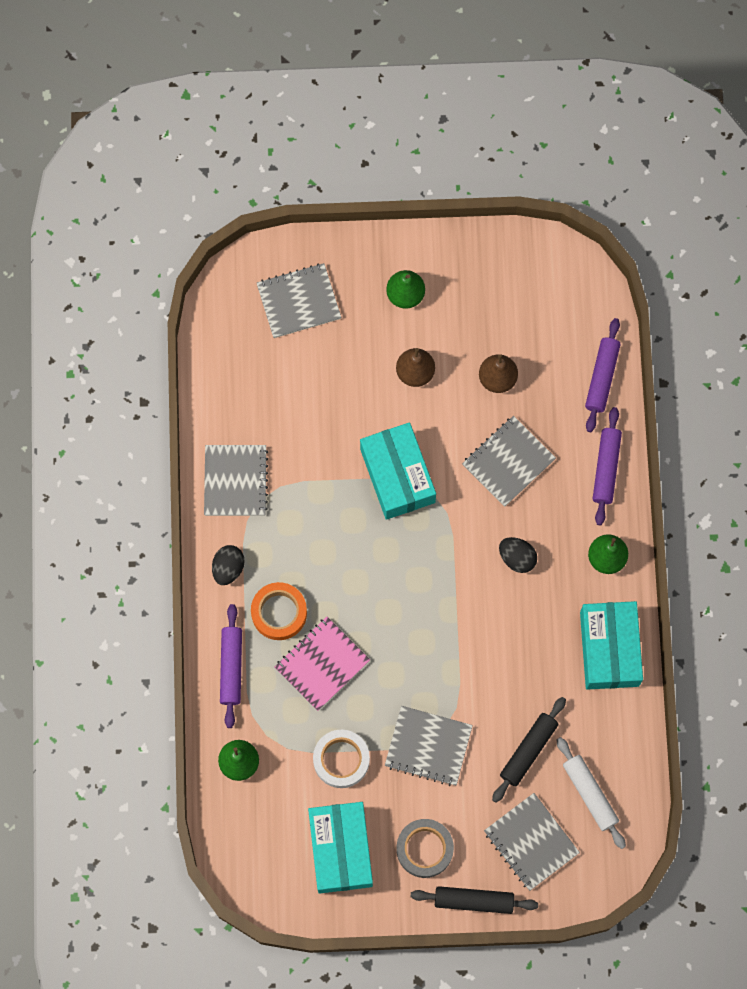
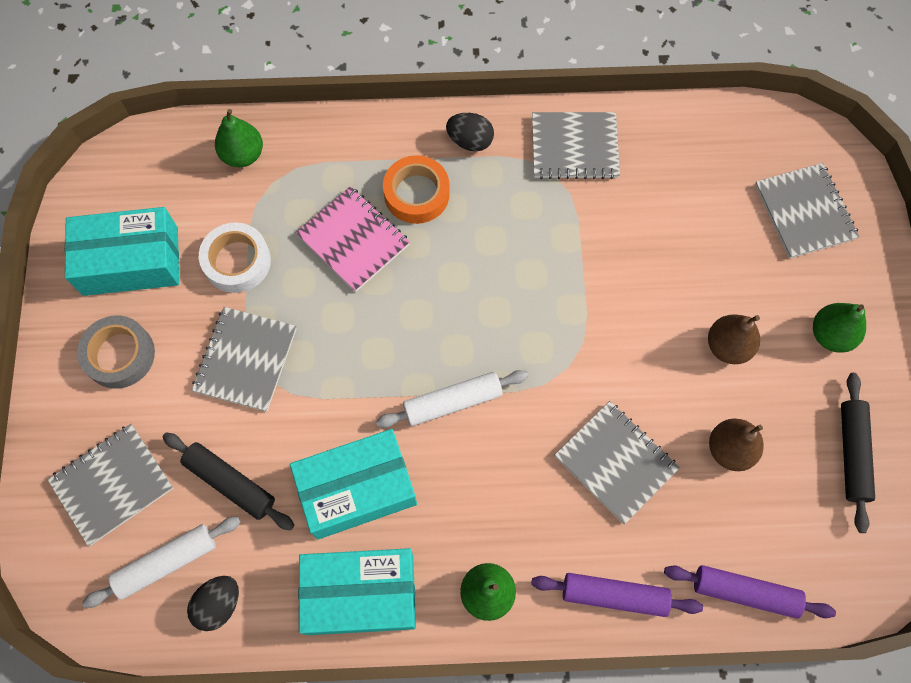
camera: 90 degrees right, 5 degrees down
(231, 667) = (353, 145): purple rolling pin -> none
(397, 475) = (590, 325): turquoise box -> turquoise box (357, 489)
(462, 583) = (452, 402): none -> white rolling pin
(473, 900) = (48, 412): black rolling pin -> black rolling pin (852, 453)
(517, 558) = (485, 472): black egg -> black egg (219, 604)

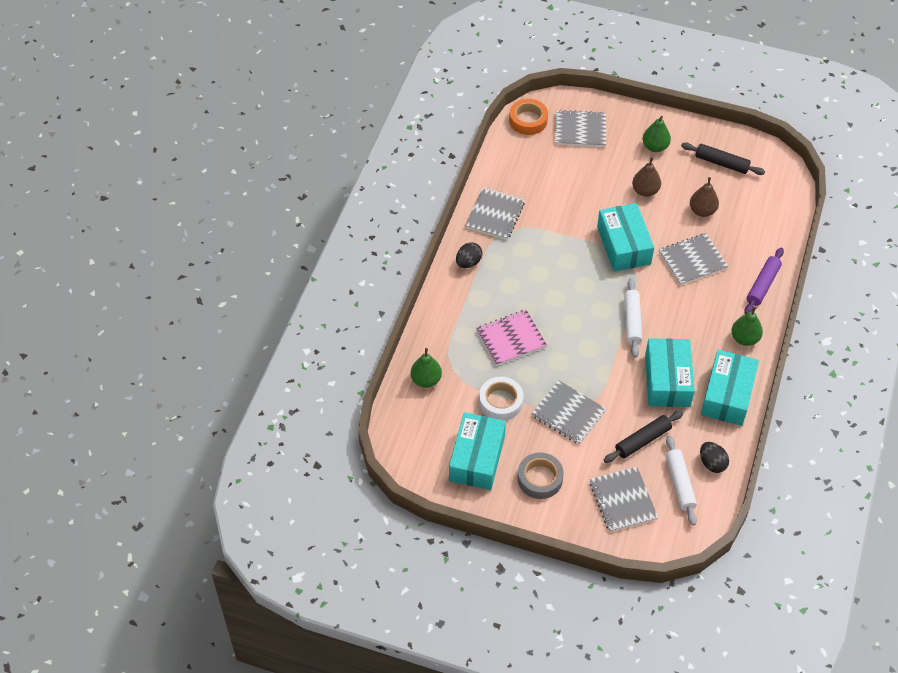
camera: 70 degrees left, 15 degrees down
(416, 194) = (493, 299): orange tape -> orange tape (528, 120)
(598, 346) = (623, 245): none -> turquoise box
(745, 592) = (778, 232): purple rolling pin -> none

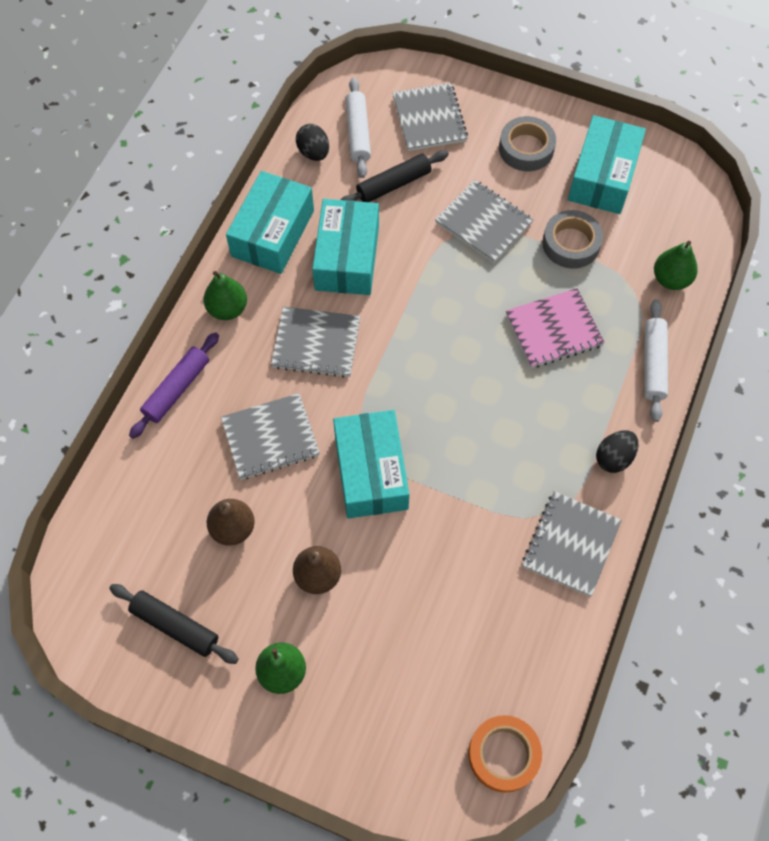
camera: 175 degrees left, 10 degrees up
(500, 402) = (571, 244): white tape -> grey tape
(580, 130) = (410, 723): grey notebook -> grey notebook (316, 343)
(632, 321) = (379, 345): white rolling pin -> white rolling pin (653, 364)

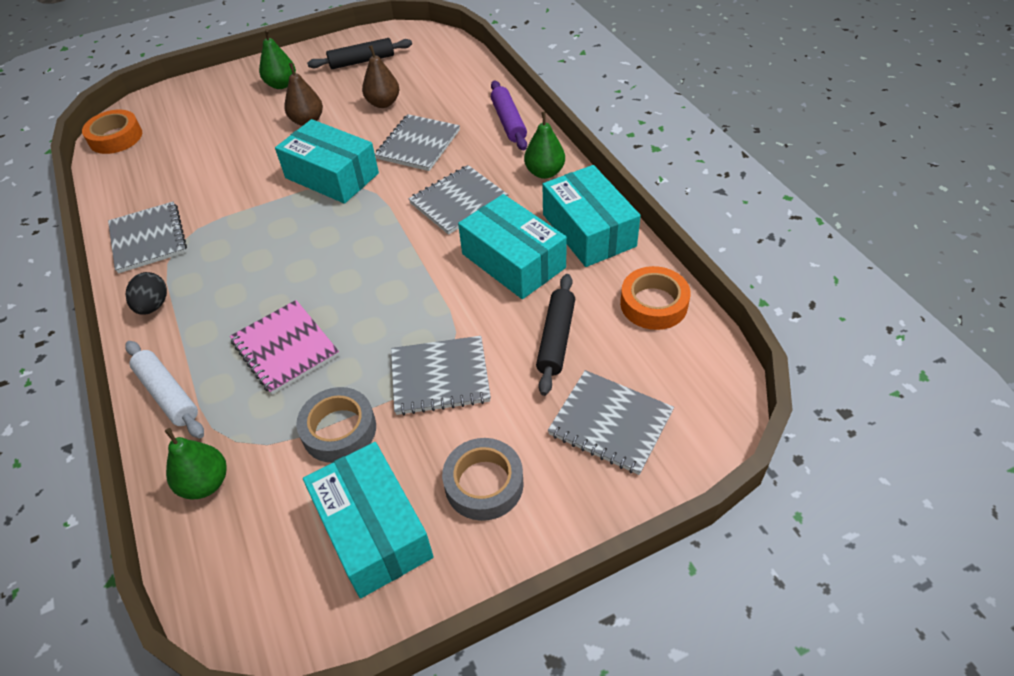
camera: 135 degrees right, 15 degrees down
(313, 153) = (653, 304): black egg -> orange tape
(358, 133) = (647, 351): white rolling pin -> none
(554, 330) = (285, 348): pink notebook -> pink notebook turned 60 degrees counterclockwise

